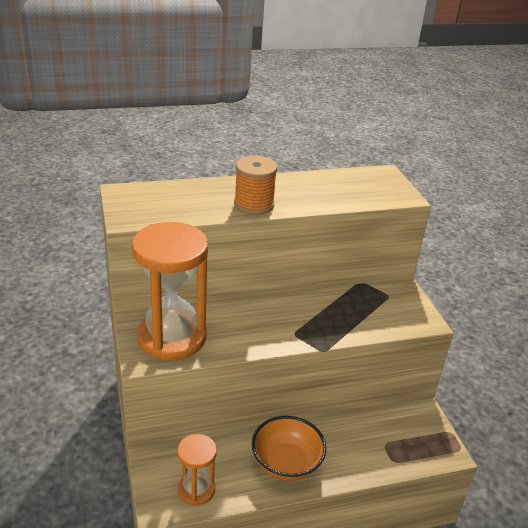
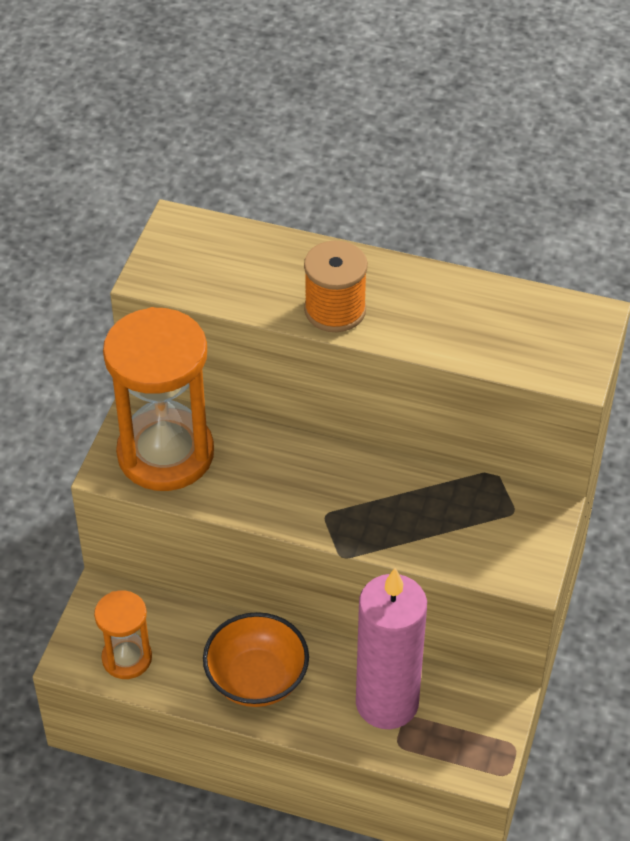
camera: 35 degrees right, 15 degrees up
(368, 441) = (387, 703): none -> pink candle

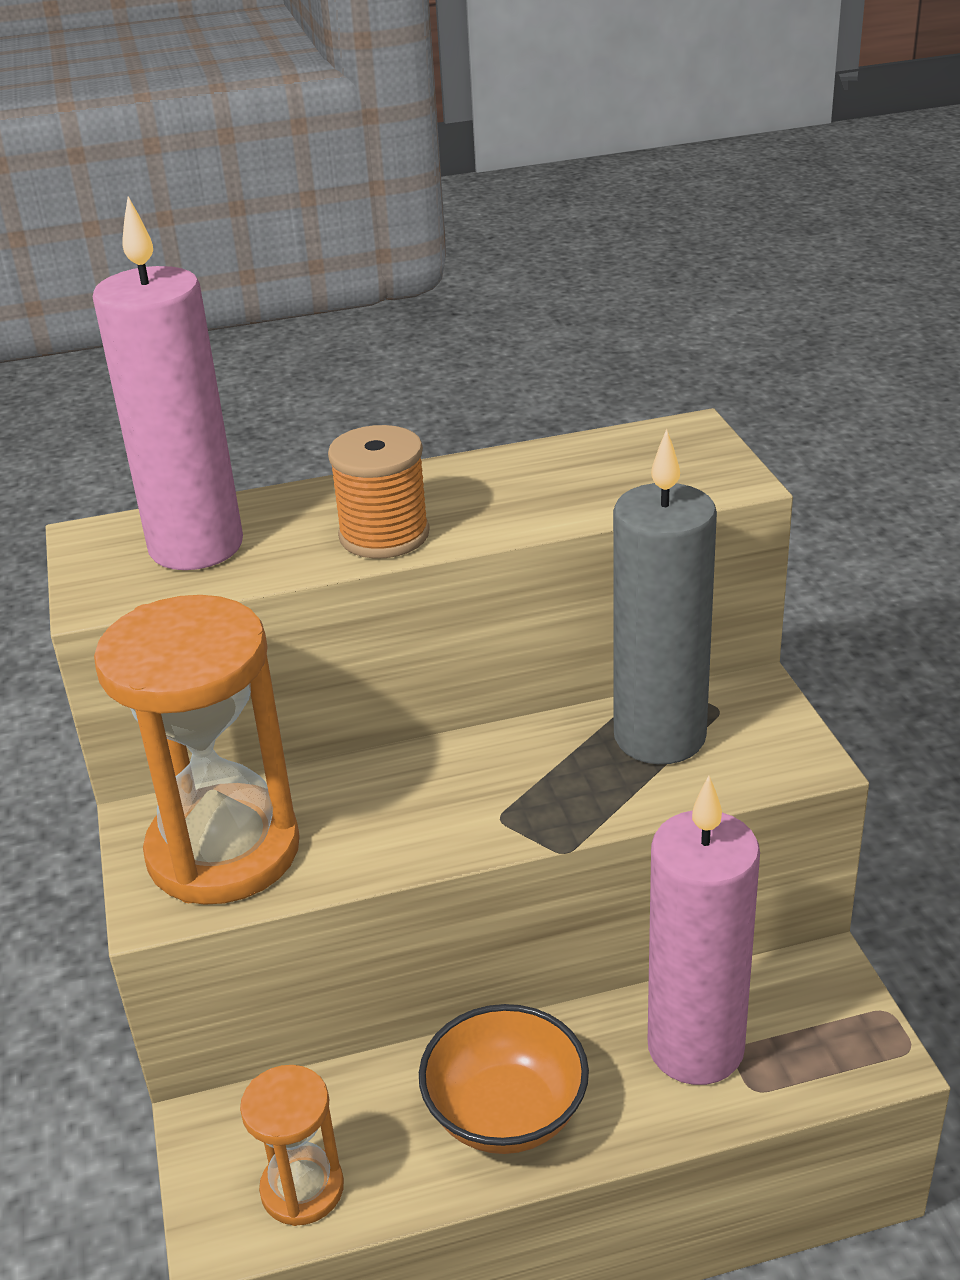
camera: 30 degrees left, 15 degrees down
(226, 263) = (196, 547): none -> pink candle
(460, 511) = (659, 737): none -> grey candle

